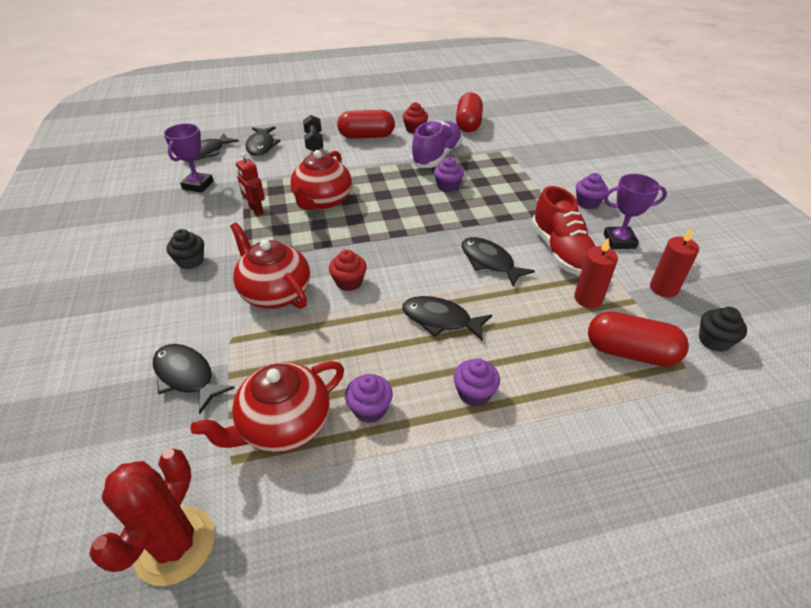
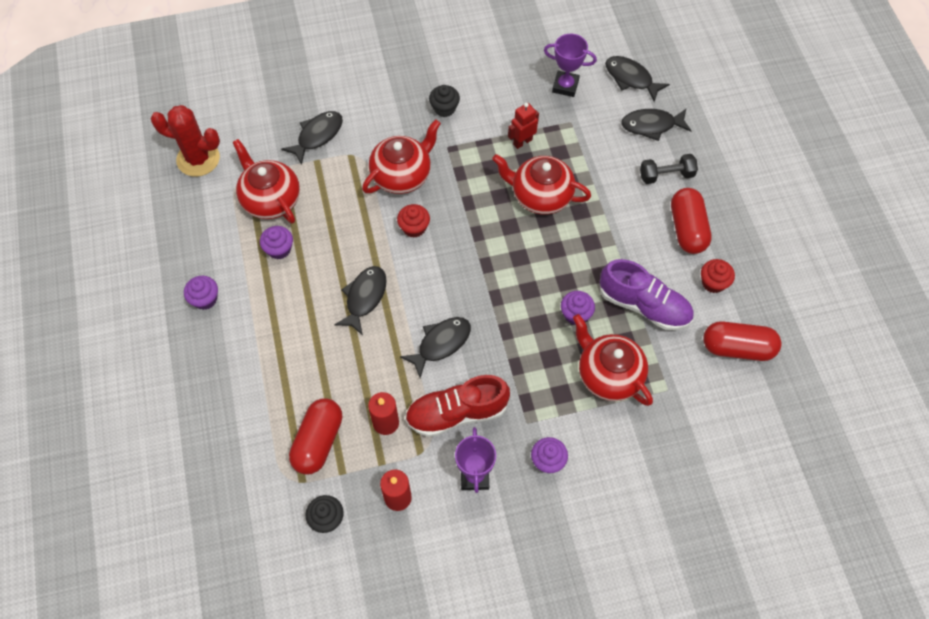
camera: 90 degrees right, 20 degrees up
(474, 393) = (287, 317): purple cupcake -> purple cupcake (205, 299)
(501, 173) = (608, 374): none -> red teapot

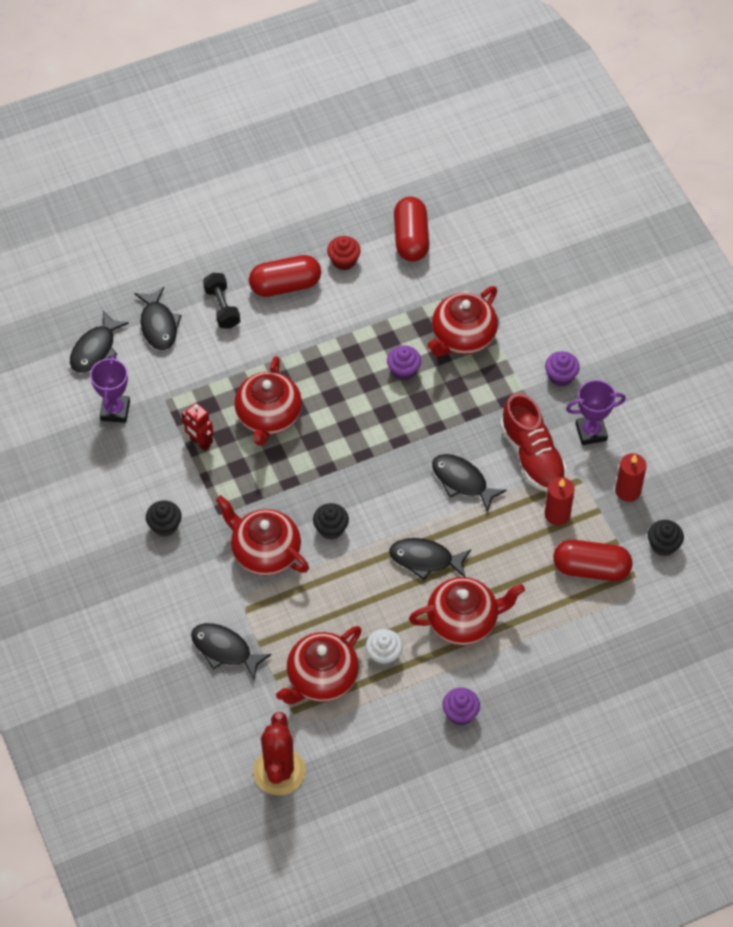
camera: 100 degrees left, 5 degrees down
(279, 249) = (384, 654): purple cupcake -> white cupcake
(293, 318) = (463, 621): none -> red teapot
(414, 228) = (331, 528): red cupcake -> black cupcake
(644, 305) = (381, 315): purple shoe -> none

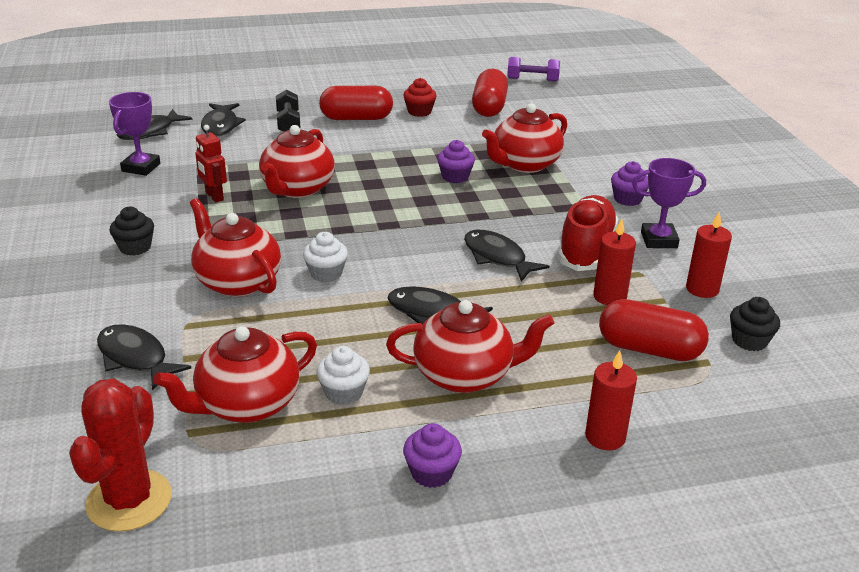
camera: 10 degrees right, 25 degrees down
(331, 528) = (326, 273): black cupcake -> white cupcake
(445, 172) = (532, 80): none -> purple dumbbell
(532, 456) = (586, 249): red shoe -> red shoe turned 150 degrees counterclockwise
(567, 661) = (605, 437): none -> red candle

